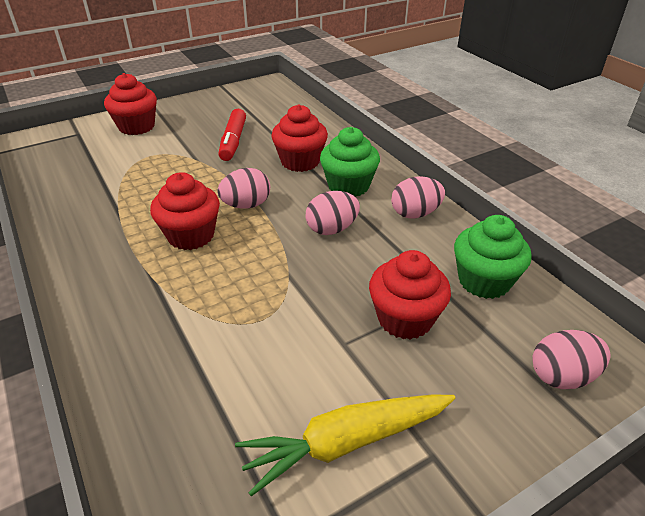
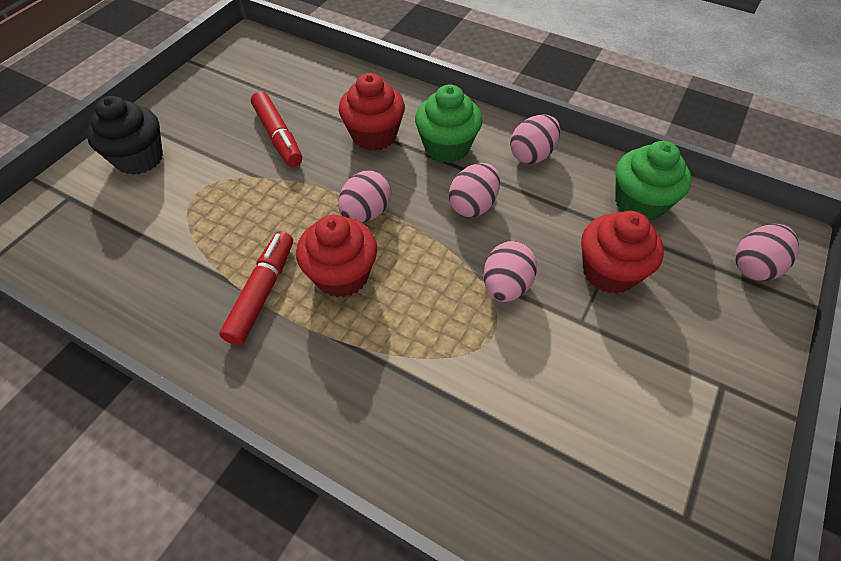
camera: 30 degrees left, 15 degrees up
(130, 225) = (262, 292): none -> red marker
(137, 127) = (139, 158): red cupcake -> black cupcake
(304, 291) = (506, 286): none -> pink egg
(345, 443) = (656, 412): yellow carrot -> none

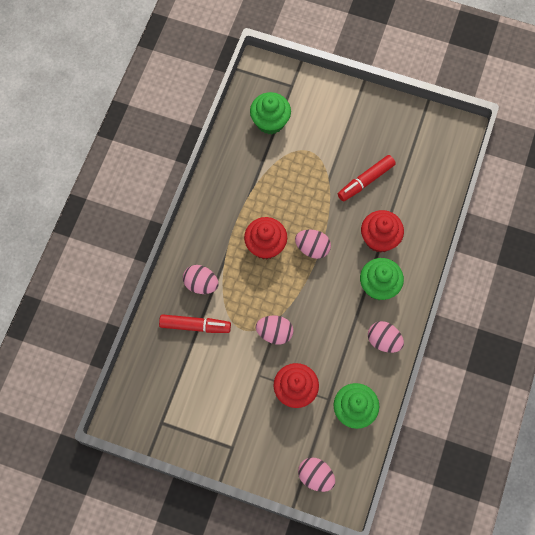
camera: 80 degrees right, 15 degrees up
(115, 235) = (270, 121): none -> green cupcake
(139, 158) = (329, 109): black cupcake -> none
(262, 292) = (247, 208): red marker -> red marker (195, 326)
(473, 205) = (331, 308): pink egg -> pink egg (201, 284)

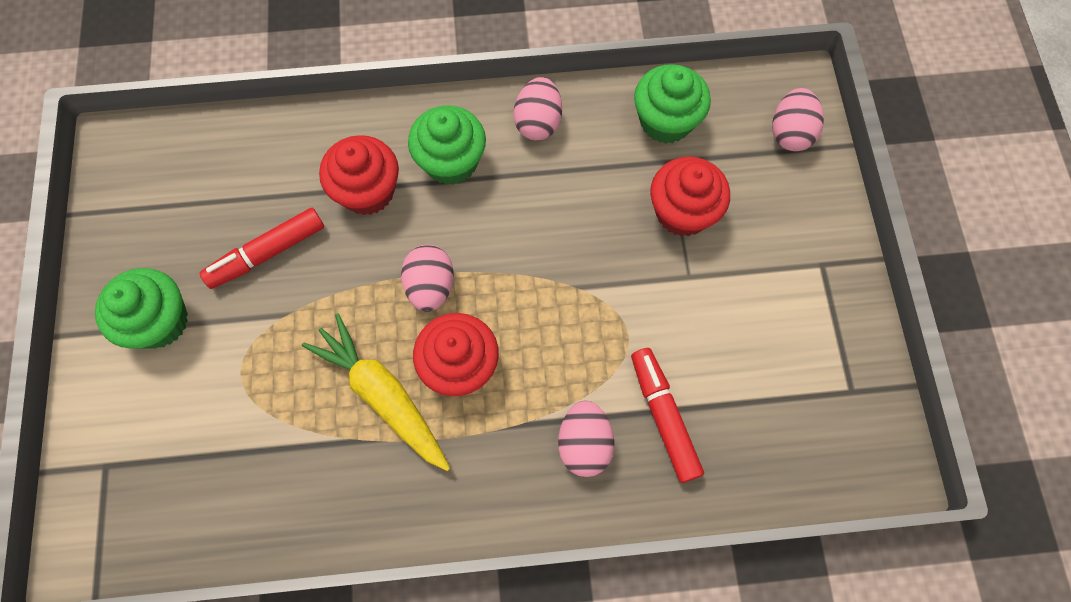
camera: 115 degrees left, 0 degrees up
(268, 206) = (382, 395): none -> yellow carrot
(270, 121) = (200, 471): green cupcake -> green cupcake (160, 321)
(274, 333) = (608, 282): pink egg -> none
(365, 181) = (267, 253): red marker -> red marker turned 120 degrees clockwise

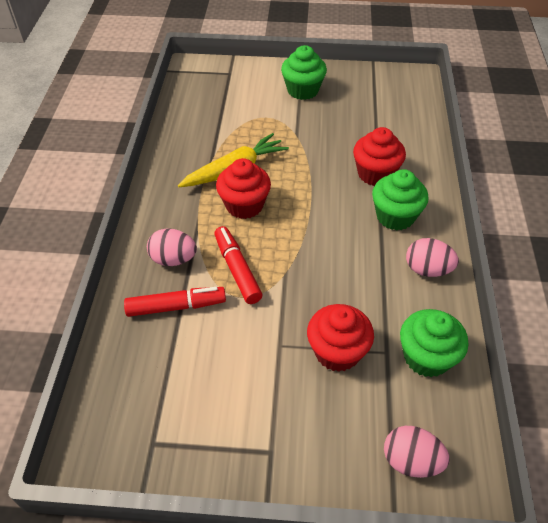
camera: 100 degrees right, 20 degrees down
(267, 253) = (337, 129): red marker -> red marker (237, 269)
(430, 286) = (301, 197): pink egg -> none

